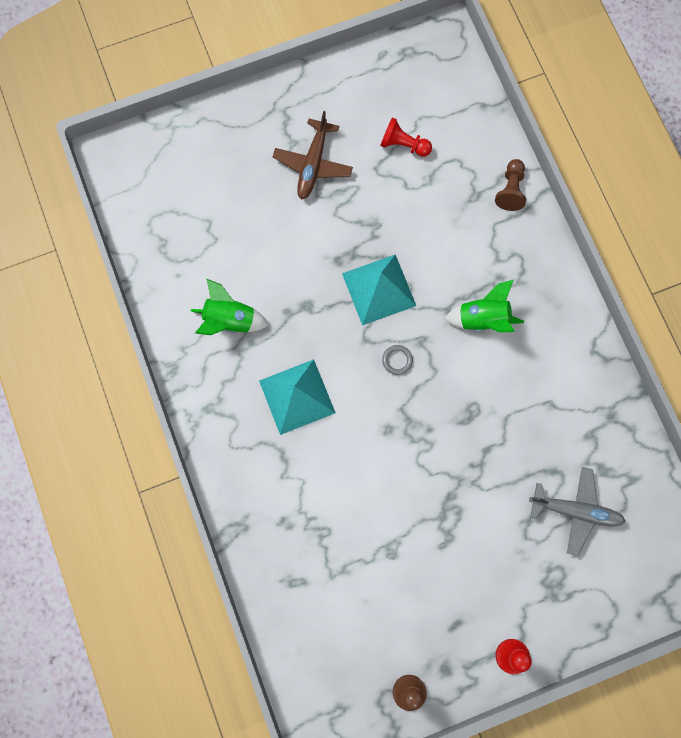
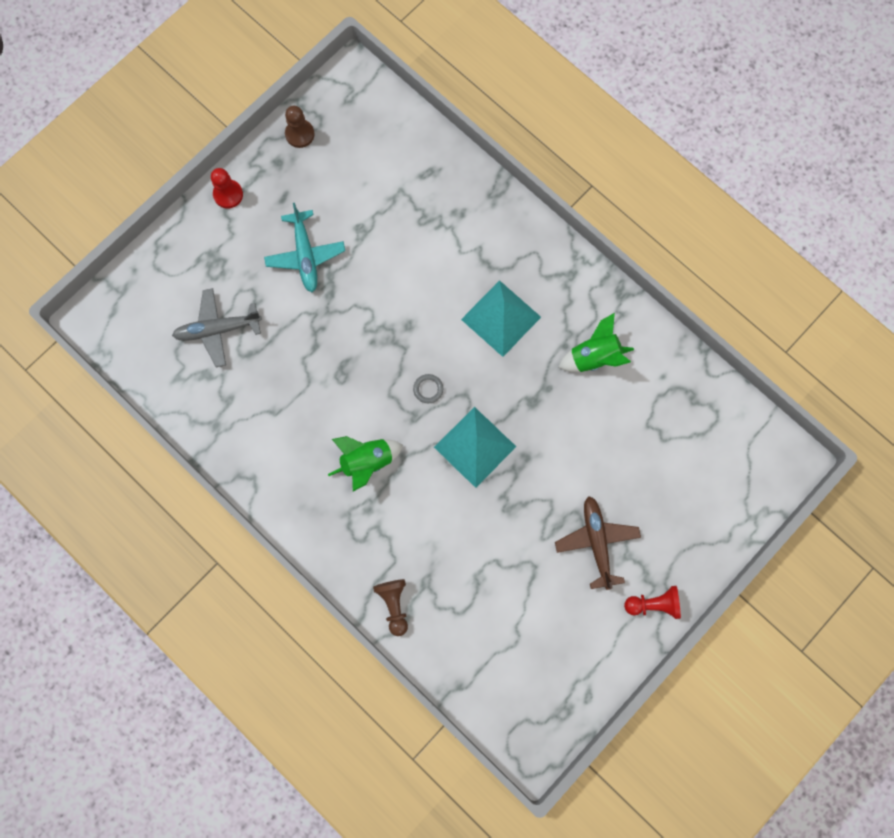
camera: 155 degrees right, 0 degrees up
(403, 145) = (519, 604): red pawn -> red pawn (653, 604)
(458, 549) = (305, 255): none -> turquoise plane

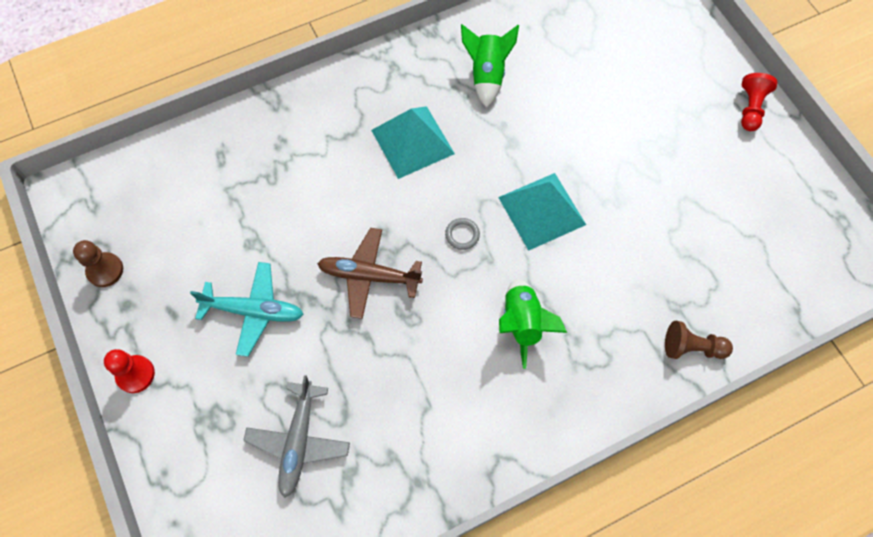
camera: 70 degrees left, 10 degrees down
(596, 542) = (676, 135): brown plane -> brown plane (369, 276)

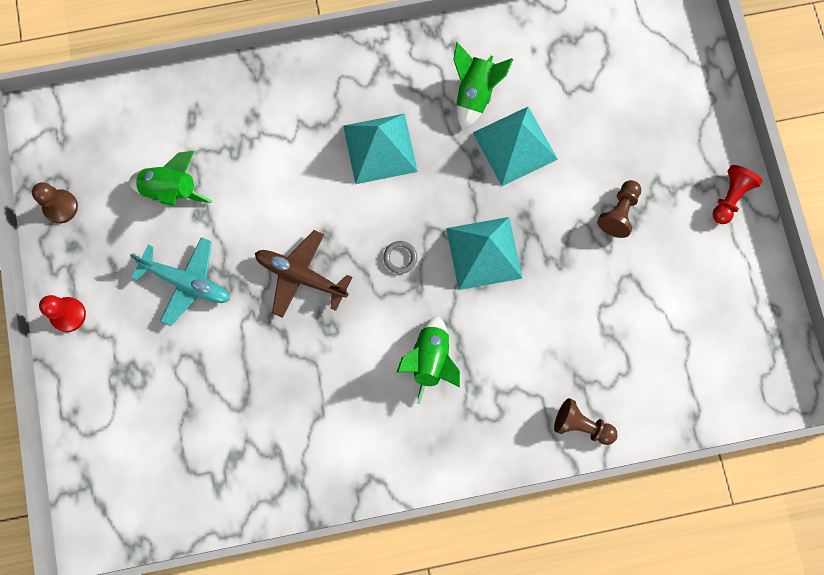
camera: 15 degrees right, 10 degrees up
(216, 227) = (171, 190): none -> green rocket
(299, 441) = (198, 415): grey plane -> none
(539, 110) = (515, 146): none -> turquoise pyramid
(655, 145) = (619, 213): none -> brown pawn

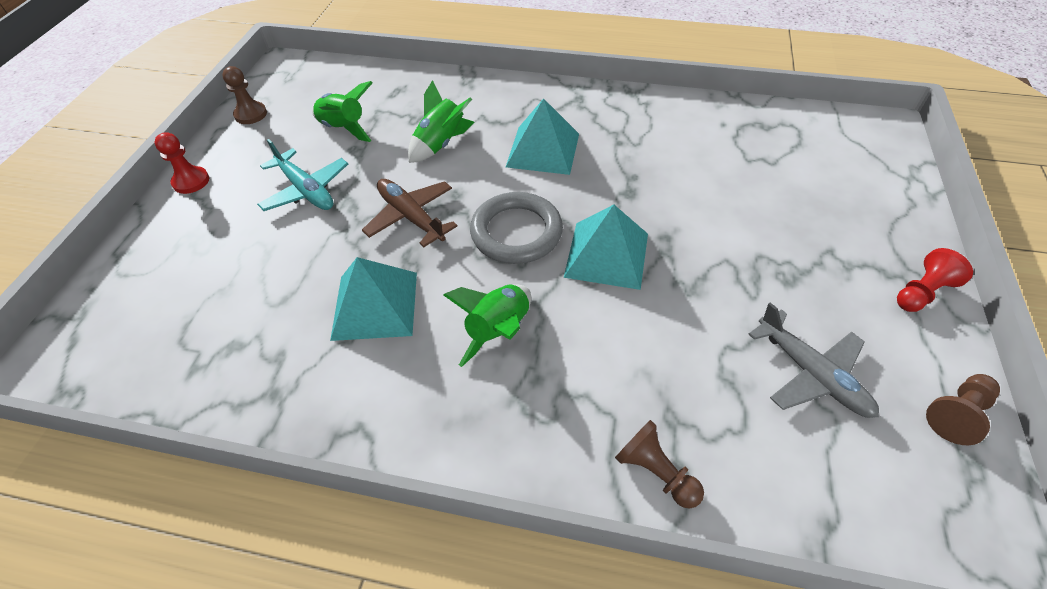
camera: 25 degrees right, 25 degrees down
(400, 258) = (516, 232): grey ring -> grey ring, size x2.45
(474, 94) = (652, 138): green rocket -> green rocket (441, 144)
(515, 146) = (677, 182): turquoise pyramid -> turquoise pyramid (375, 305)
(619, 213) = (776, 266): brown pawn -> brown pawn (957, 414)
(664, 306) = (811, 373): none -> grey plane

